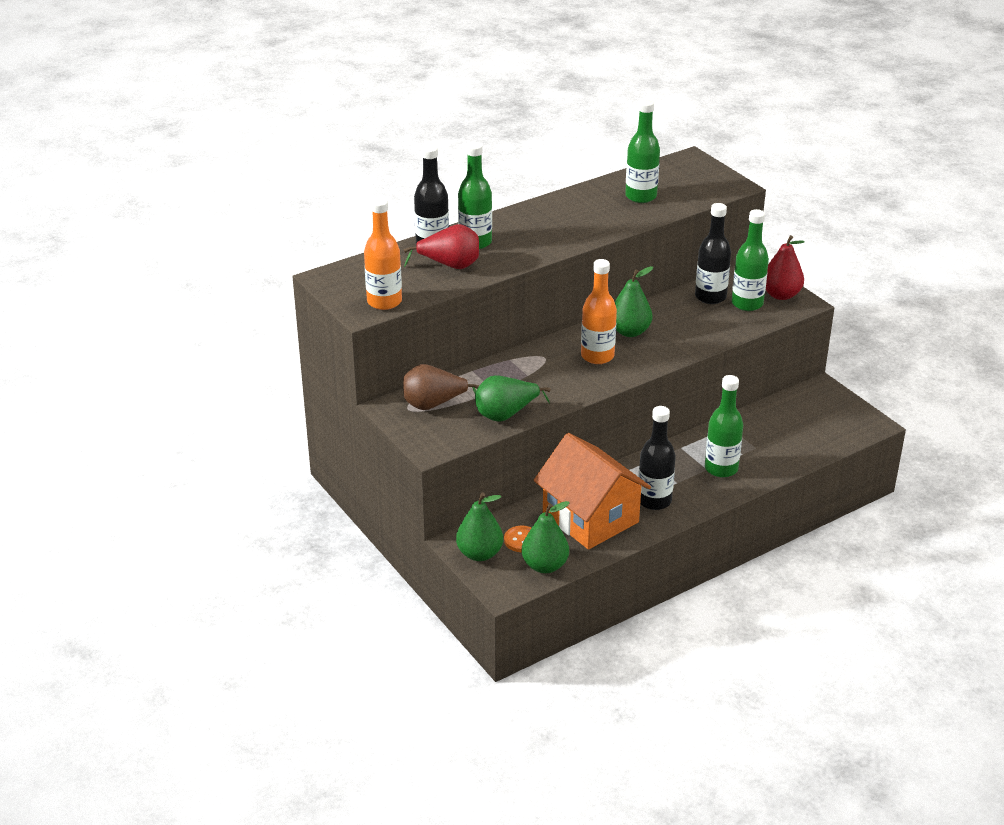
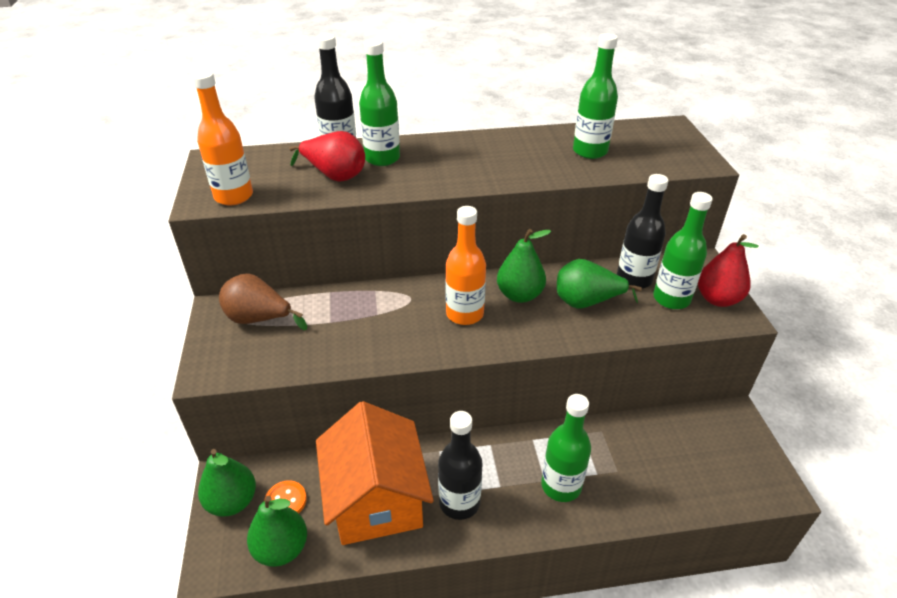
camera: 25 degrees right, 5 degrees up
(506, 414) = (316, 355): green pear -> green pear (587, 302)

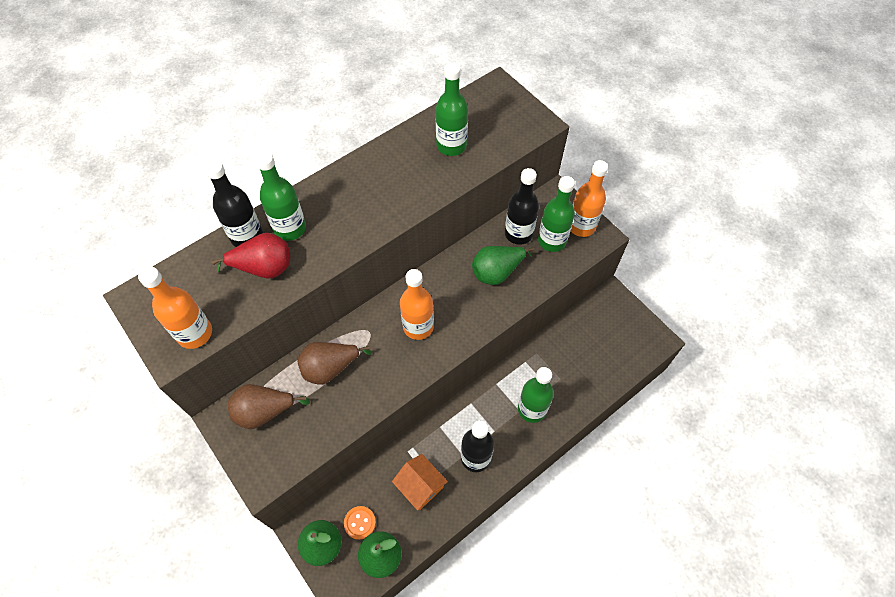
camera: 30 degrees left, 20 degrees up
(349, 311) = (330, 368): none -> brown pear
(376, 499) = (420, 486): orange house -> orange house, size x0.54
(519, 295) = (447, 288): green pear -> none
(717, 299) = (581, 226): red pear -> orange bottle

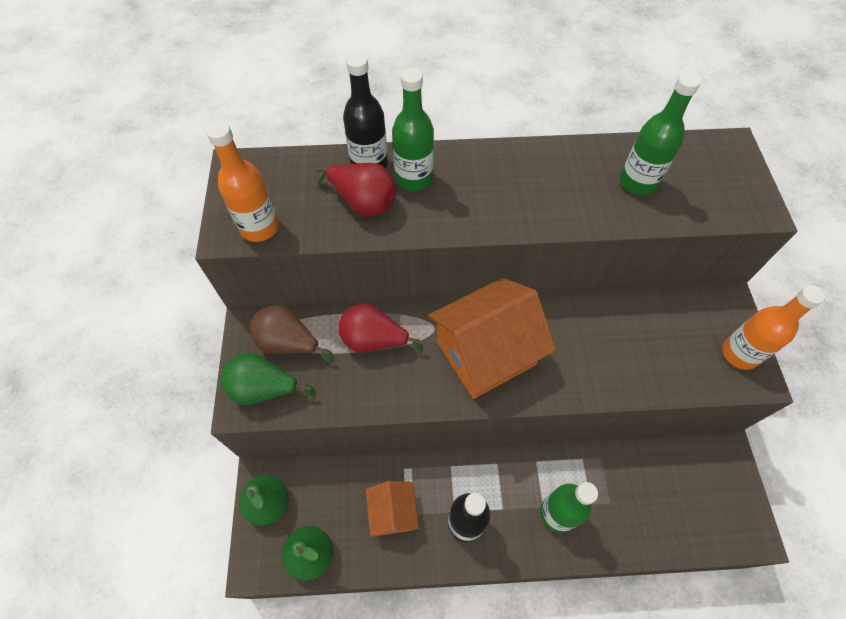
camera: 35 degrees right, 0 degrees up
(330, 368) = (374, 340): brown pear -> red pear
(360, 523) = (314, 506): orange button -> none
(418, 326) = (485, 353): orange bottle -> orange house
(497, 272) = (607, 347): green pear -> green pear (264, 389)
(518, 233) = (658, 320): black bottle -> none
(552, 241) = (692, 350): green bottle -> none

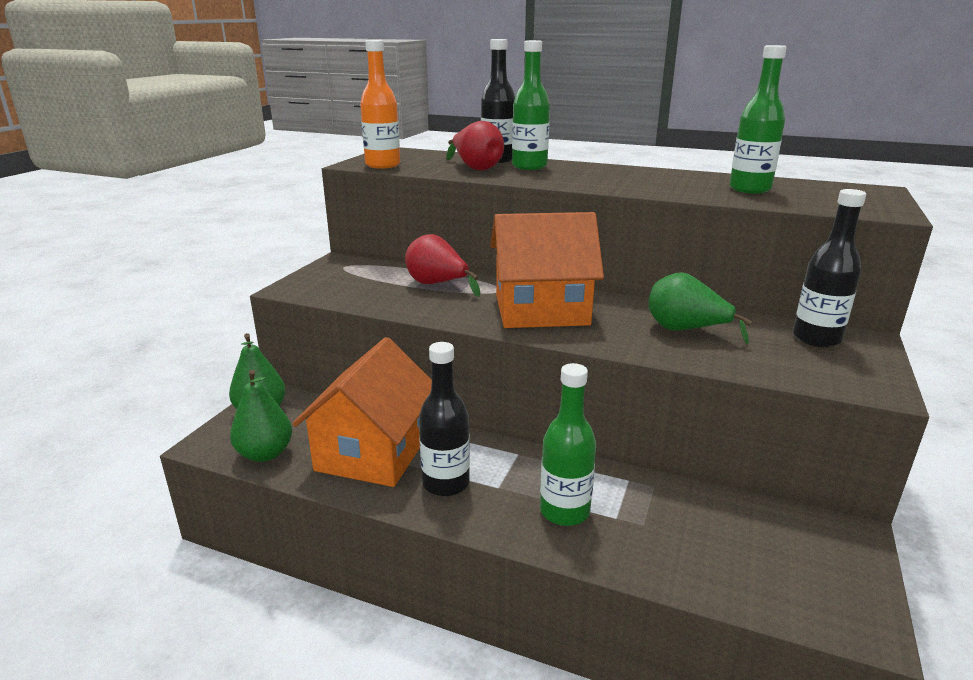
camera: 25 degrees right, 35 degrees down
(264, 389) = (317, 286): green pear -> green pear (685, 330)
(288, 343) = (361, 272): brown pear -> none
(393, 512) = (373, 452): orange house -> orange house, size x1.87
(698, 316) = (816, 338): none -> black bottle
(739, 354) = (861, 369): orange bottle -> none

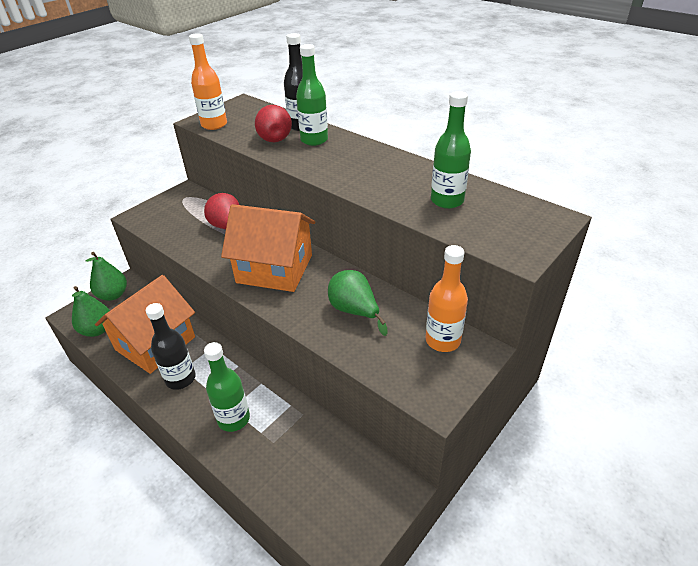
camera: 20 degrees right, 15 degrees up
(816, 338) = (442, 340): black bottle -> orange bottle

